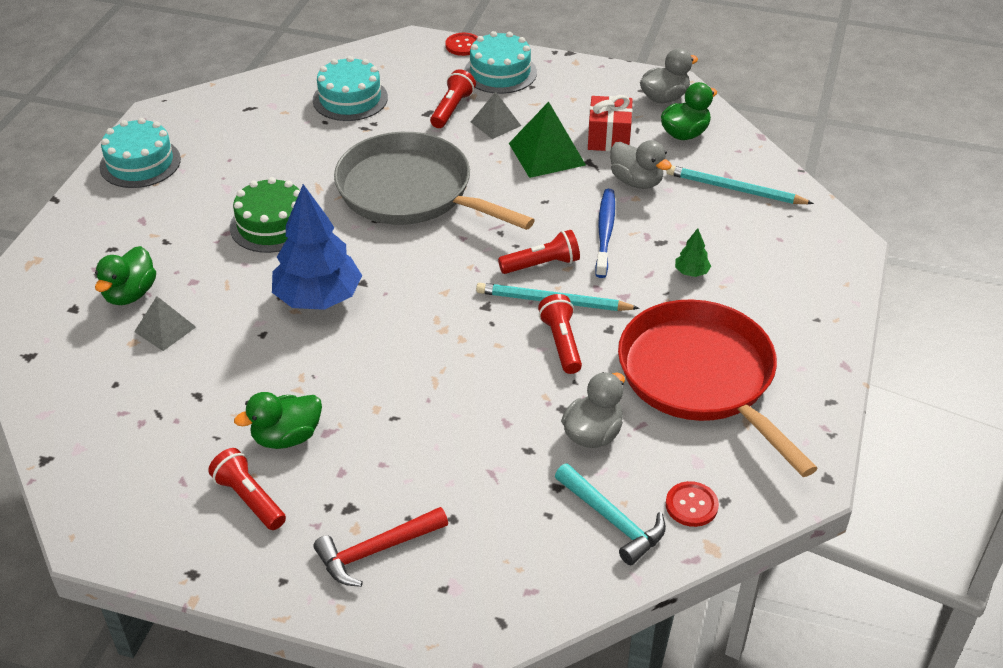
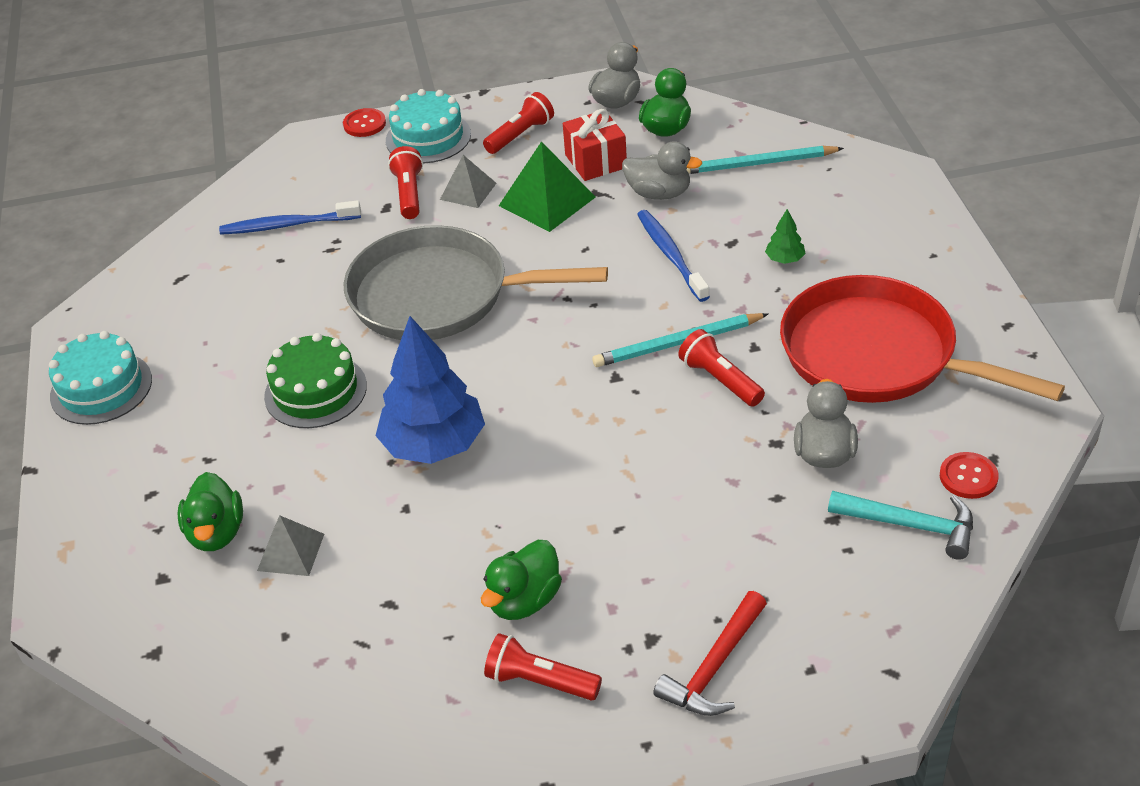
camera: 25 degrees left, 0 degrees up
(350, 99) = (287, 225): turquoise cake -> blue toothbrush
(542, 264) = (636, 312): red flashlight -> red flashlight (520, 135)

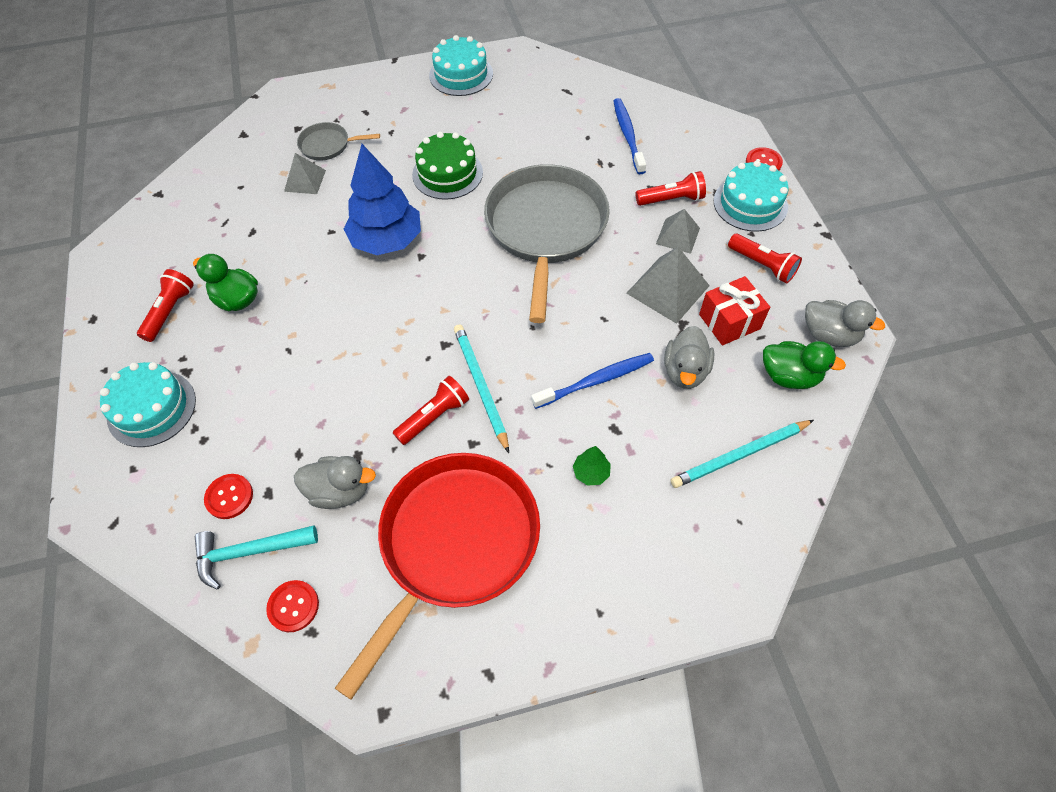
camera: 85 degrees right, 15 degrees up
(216, 533) = (327, 145): green duck -> grey pan
(547, 201) = (668, 289): green pyramid -> grey pyramid
(714, 667) = (151, 408): red hammer -> turquoise cake
(758, 164) = (740, 455): turquoise pencil -> turquoise pencil turned 105 degrees counterclockwise
(842, 556) = (229, 497): none -> red button
(911, 525) = (249, 552): turquoise hammer -> turquoise hammer turned 60 degrees clockwise

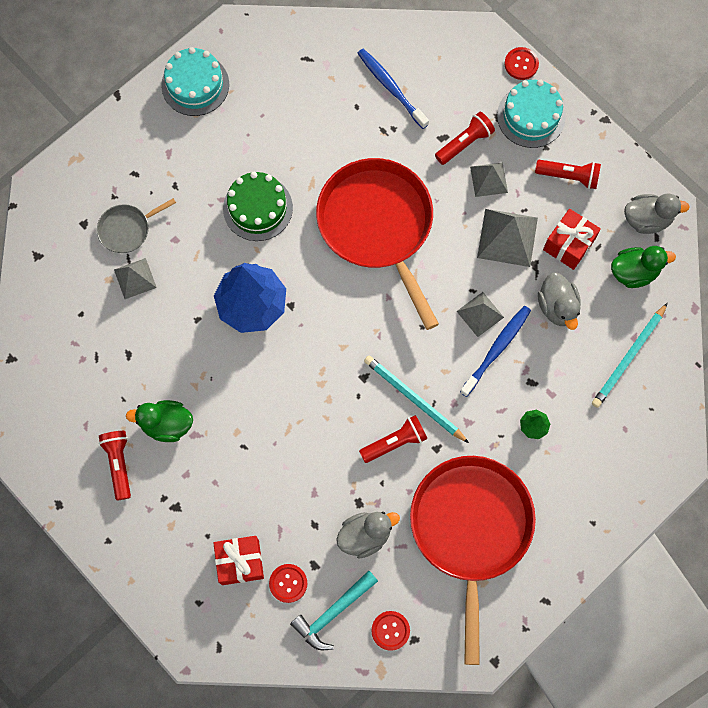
camera: 30 degrees left, 15 degrees up
(151, 408) = (174, 550): turquoise cake -> none
(201, 451) = (240, 562): none -> red gift
(434, 416) = (395, 442): red flashlight -> red flashlight turned 45 degrees clockwise
(545, 228) = (377, 225): grey pan -> red pan
(598, 342) = (480, 314): none -> grey pyramid

